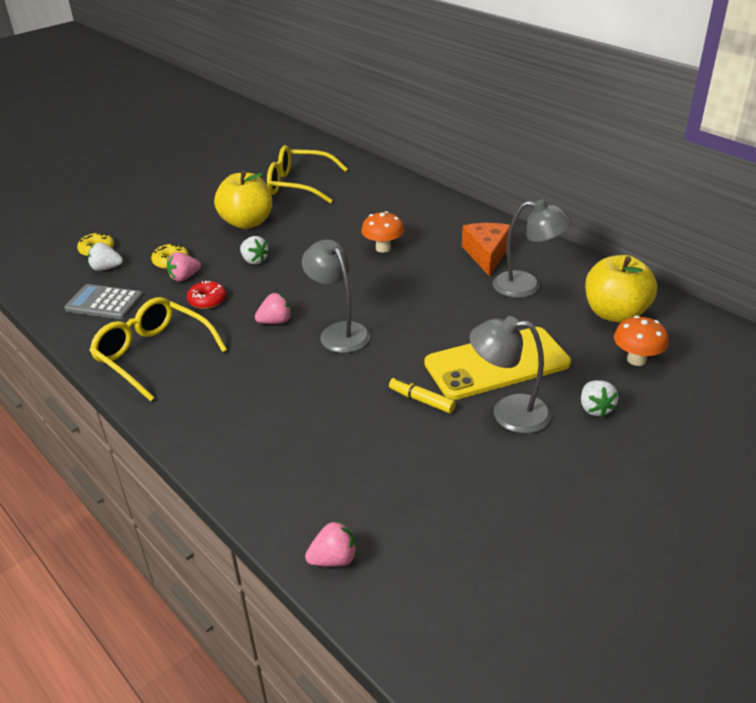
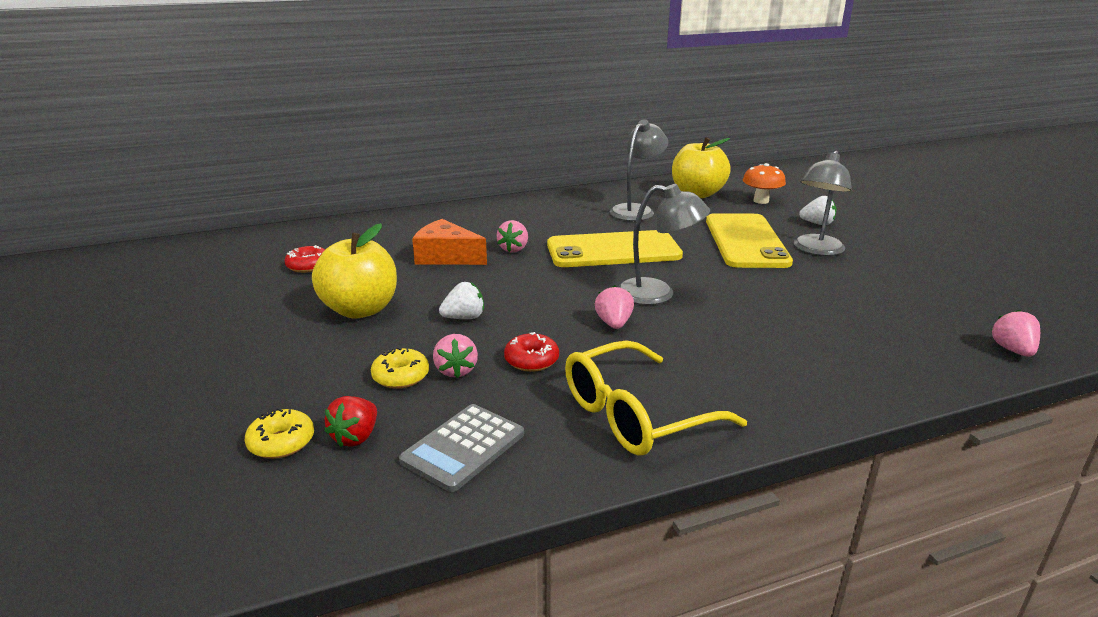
camera: 70 degrees left, 10 degrees down
(106, 268) = (356, 437): white strawberry -> red strawberry
(300, 184) = (308, 266): yellow glasses -> red donut
(339, 332) = (657, 294): grey lamp -> grey lamp turned 150 degrees counterclockwise
(383, 248) = (514, 249): orange mushroom -> pink strawberry
(415, 294) = (613, 250): none -> yellow phone
(421, 400) = (789, 277): yellow marker -> none
(486, 255) = (571, 213): orange cheese -> orange cheese (446, 257)

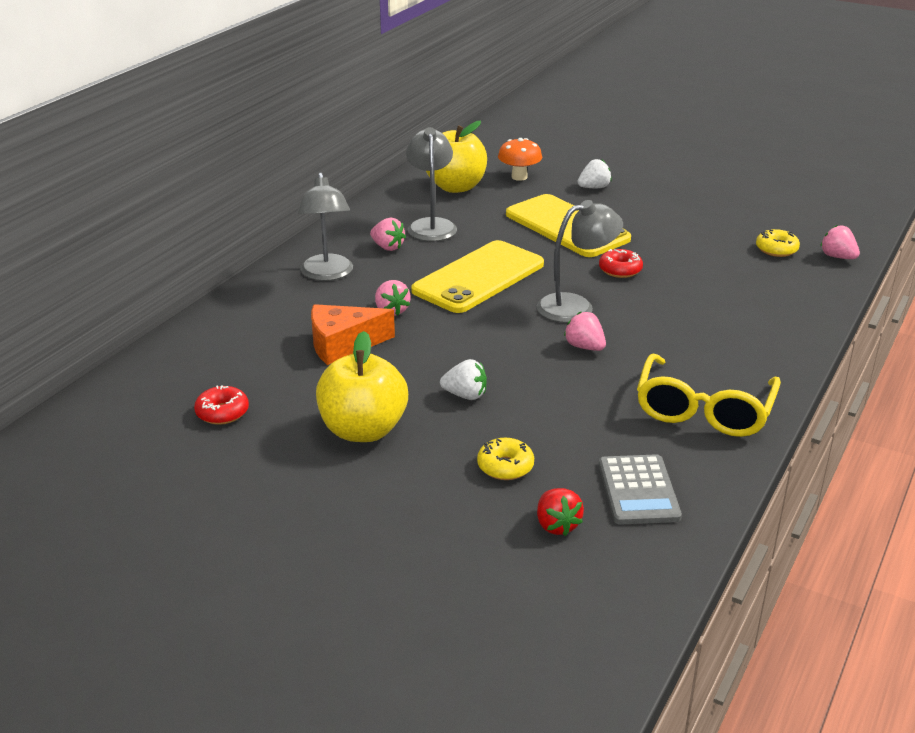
camera: 40 degrees left, 5 degrees up
(281, 442) = (512, 559): yellow donut -> yellow donut (776, 249)
(456, 370) = (537, 441): pink strawberry -> pink strawberry (387, 247)
(464, 318) = (465, 395): white strawberry -> white strawberry turned 75 degrees clockwise
(531, 360) = (576, 405): red donut -> red donut (620, 270)
(816, 250) = (627, 216): grey lamp -> grey lamp (327, 274)

